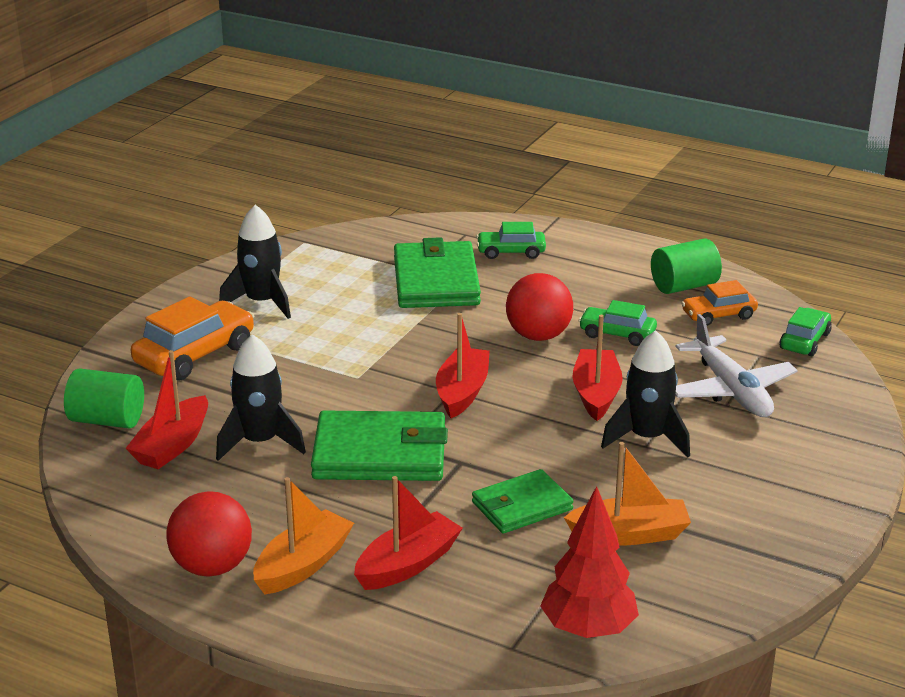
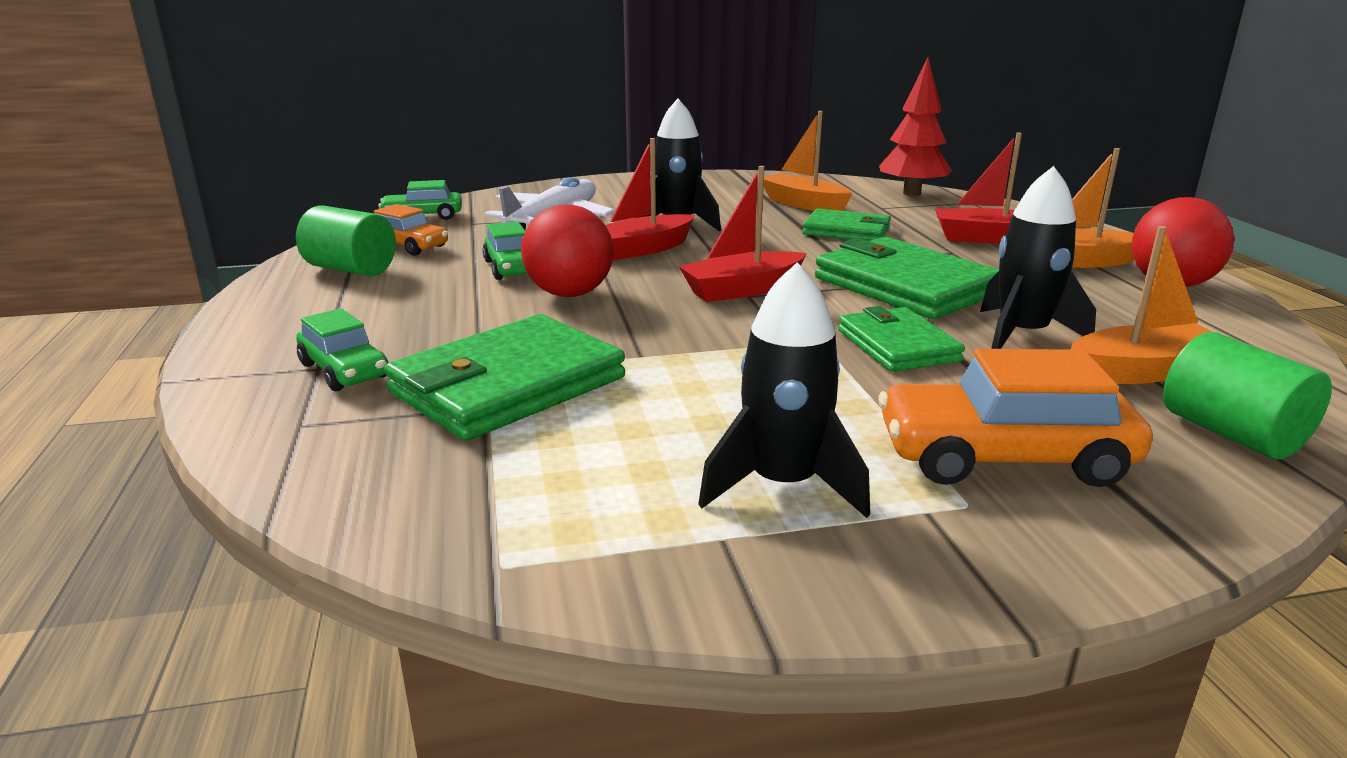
camera: 130 degrees left, 5 degrees down
(172, 445) = (1142, 372): red boat -> orange boat
(314, 395) = (897, 345): none -> green wallet

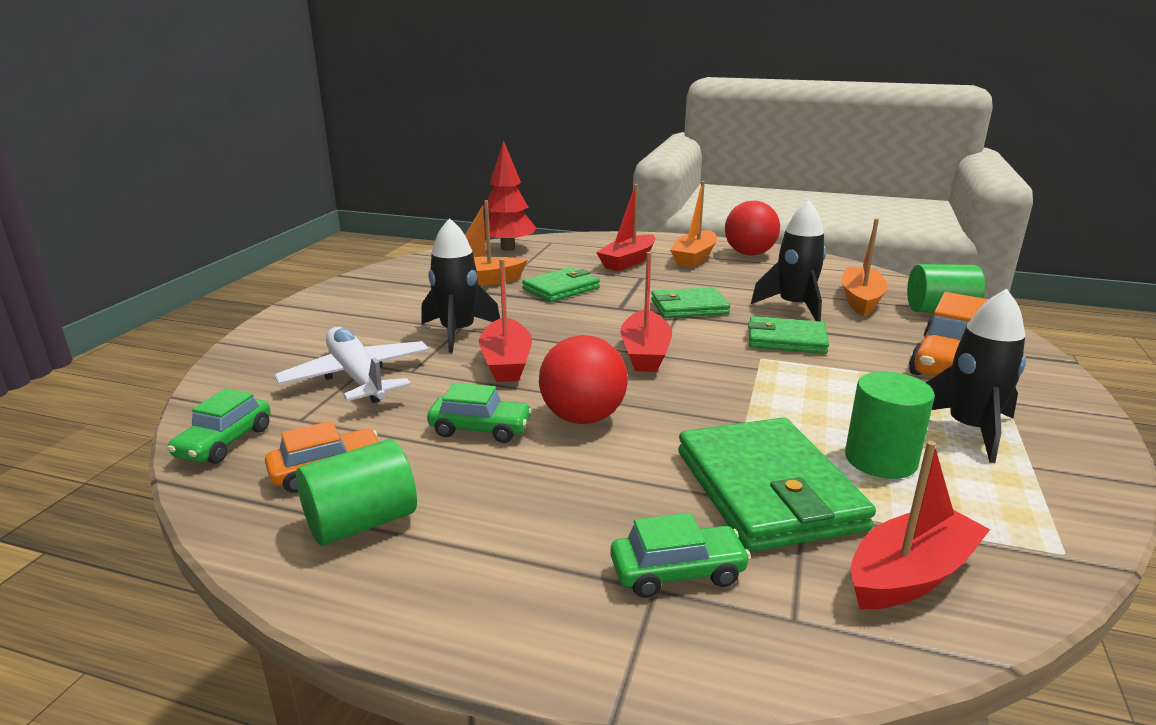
camera: 60 degrees left, 0 degrees up
(397, 470) = (910, 575): none -> red boat
(630, 434) = (880, 460): none -> green cylinder
(905, 286) = (689, 307): green wallet -> green wallet, size x0.62

